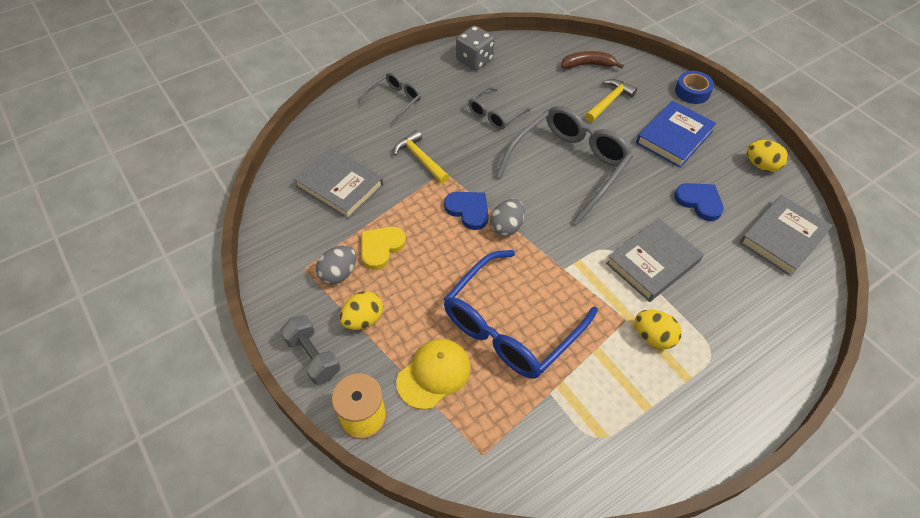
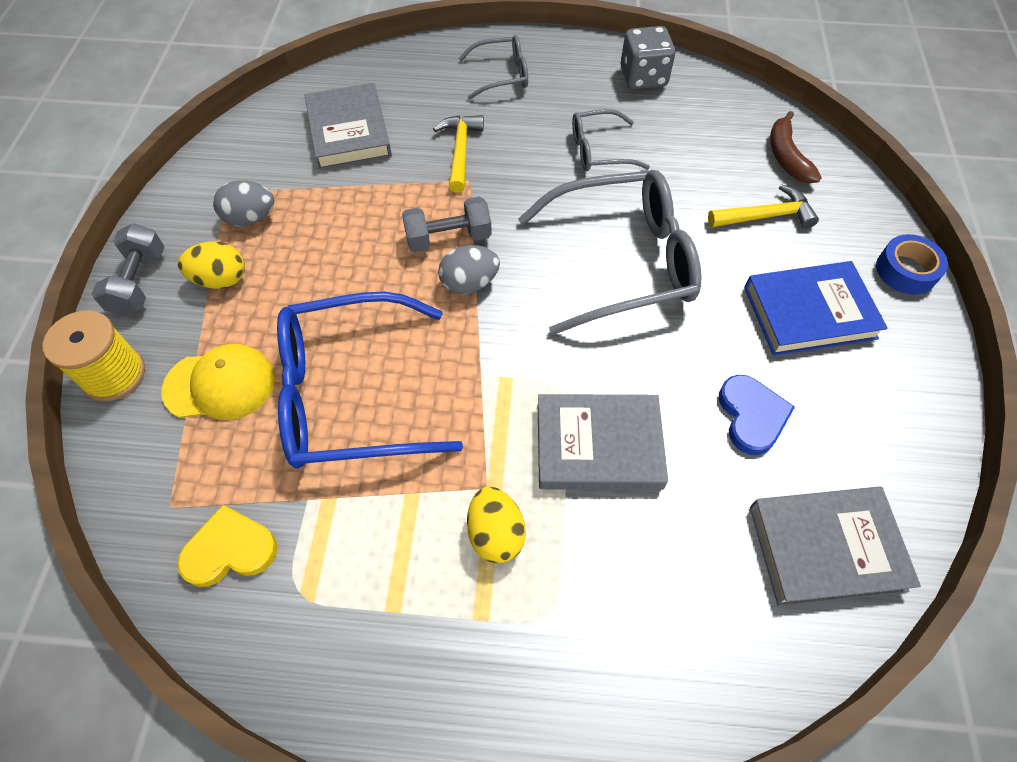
camera: 40 degrees right, 5 degrees up
(381, 248) = (317, 219): yellow heart -> yellow heart (230, 550)
(468, 210) = (448, 238): blue heart -> grey dumbbell
(588, 65) = (786, 157): brown banana -> brown banana turned 135 degrees counterclockwise
(761, 165) = (906, 430): yellow egg -> none

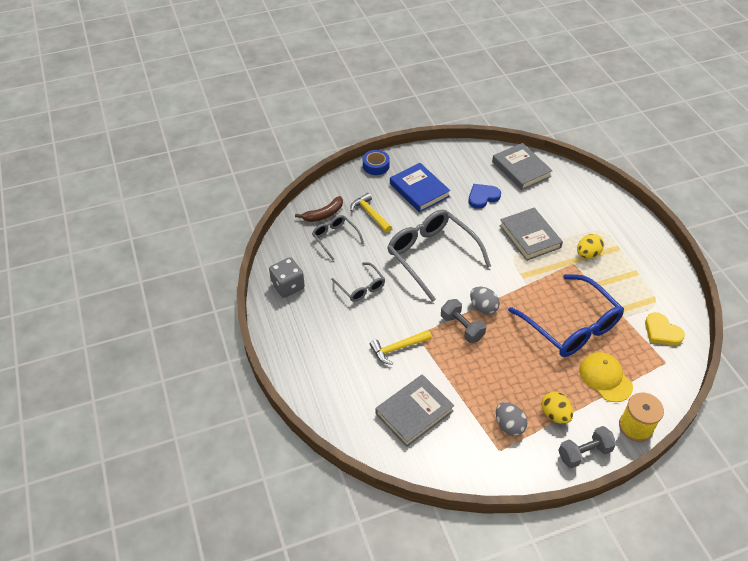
camera: 115 degrees left, 10 degrees down
(502, 75) = (320, 354): grey glasses -> grey glasses (335, 238)

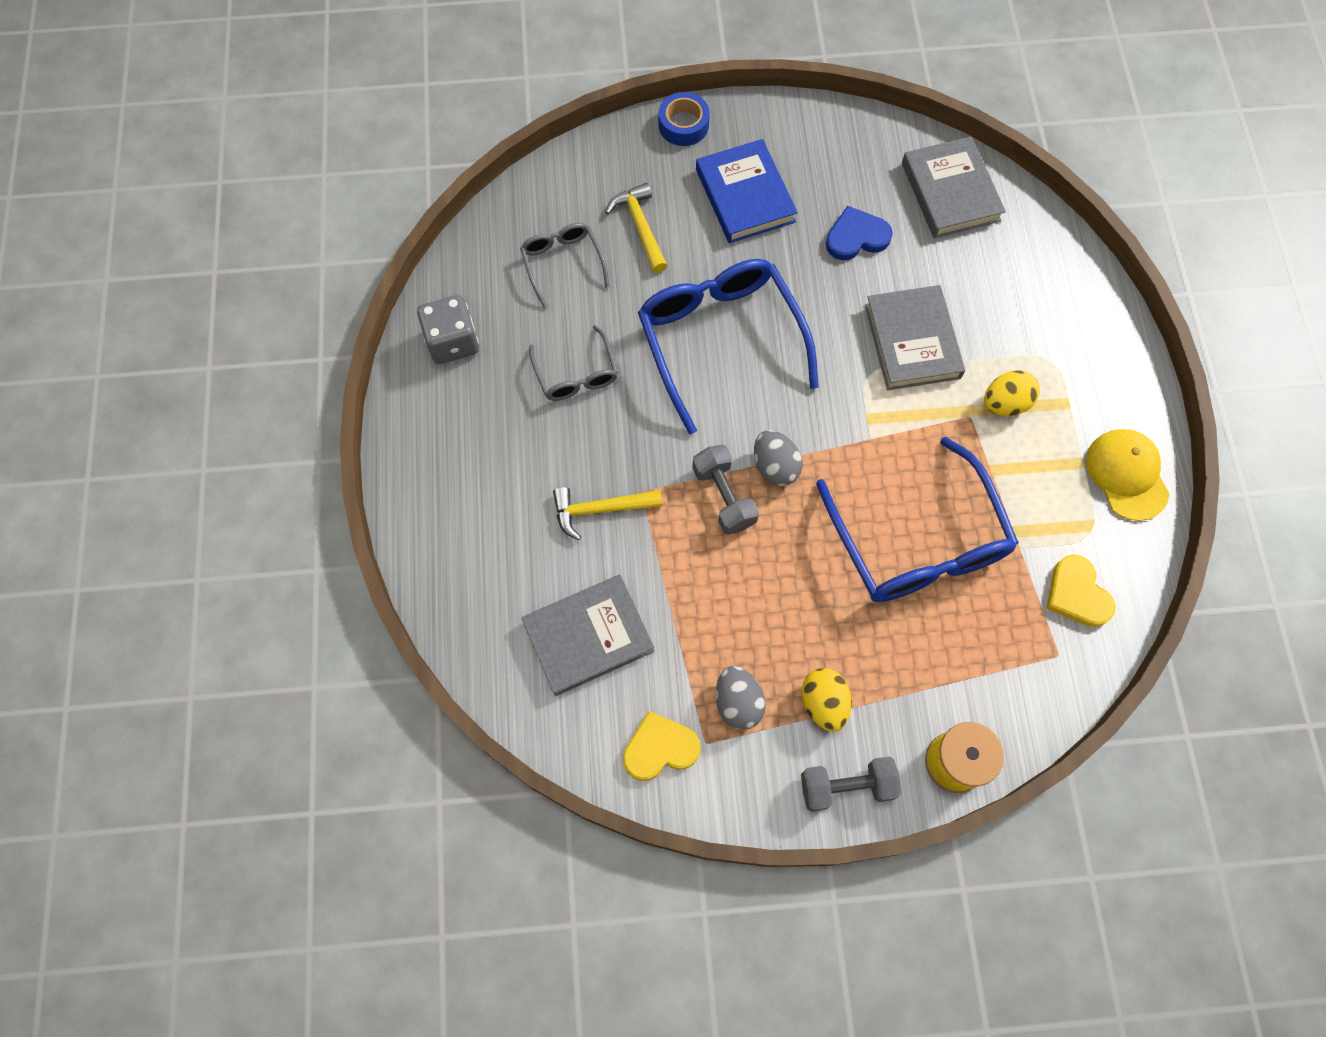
camera: 15 degrees right, 20 degrees up
(323, 214) = (557, 209): brown banana -> none
(431, 255) = (720, 339): grey glasses -> blue glasses
(475, 459) = (660, 748): none -> yellow heart
(605, 378) = (938, 658): yellow cap -> yellow cap (1127, 475)

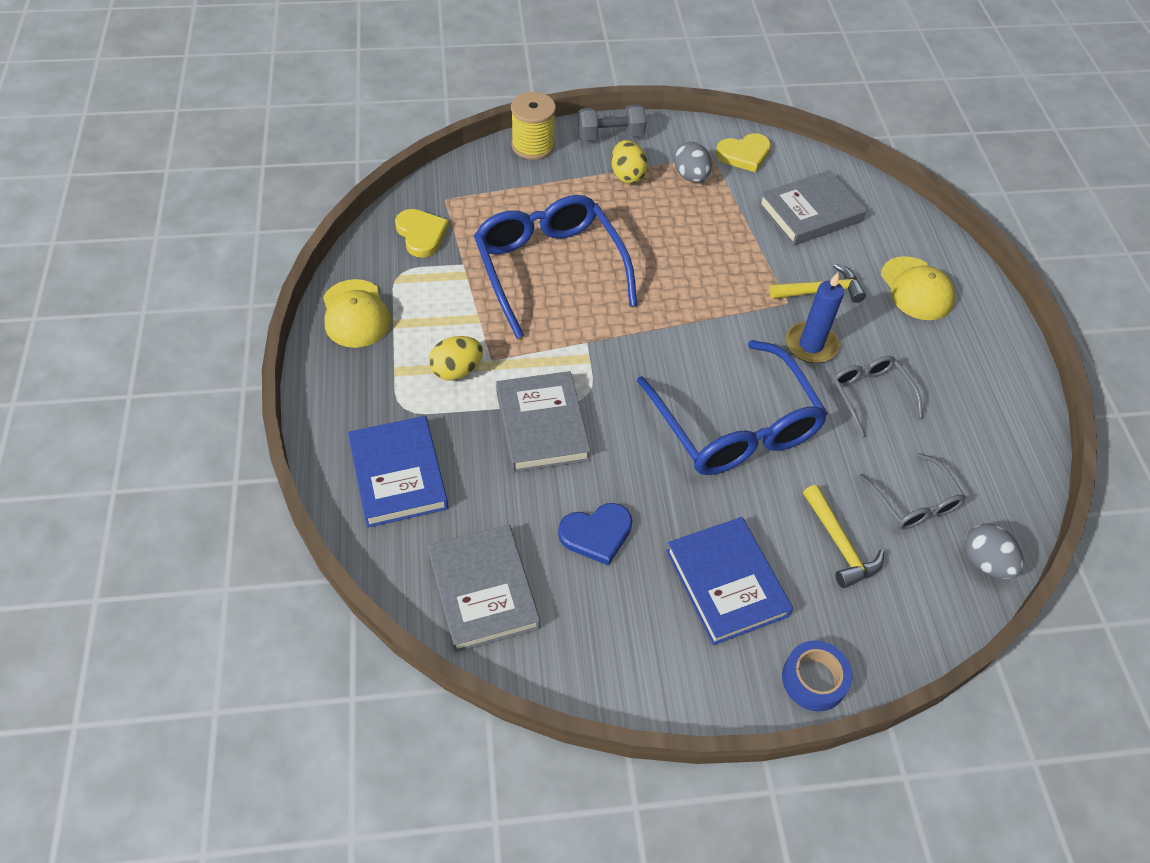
camera: 175 degrees right, 15 degrees down
(453, 342) = (998, 424): grey dice -> none
(485, 513) = (916, 289): none -> yellow cap
(626, 435) = (811, 345): none -> blue candle
(724, 496) = (716, 299): grey dumbbell -> none
(775, 466) = (673, 321): grey egg -> grey egg (985, 562)
(1042, 292) = (398, 475): none -> blue book

